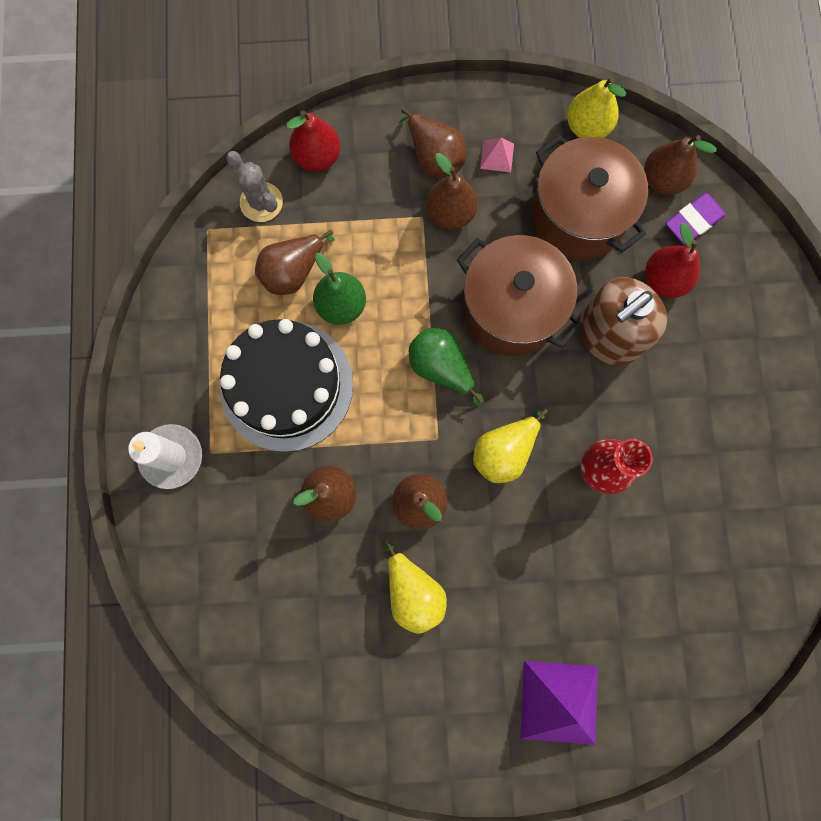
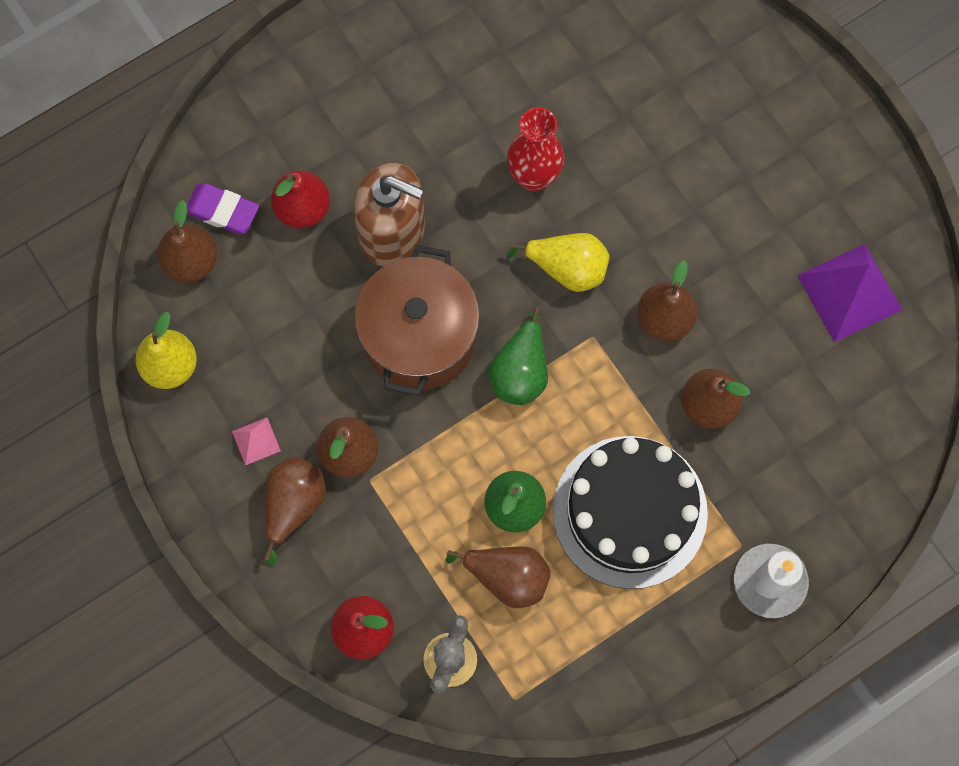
camera: 120 degrees left, 5 degrees down
(413, 591) = (747, 280): yellow pear -> none
(559, 702) = (760, 107): purple pyramid -> purple pyramid (849, 292)
(578, 216) = (280, 324): brown pot -> none

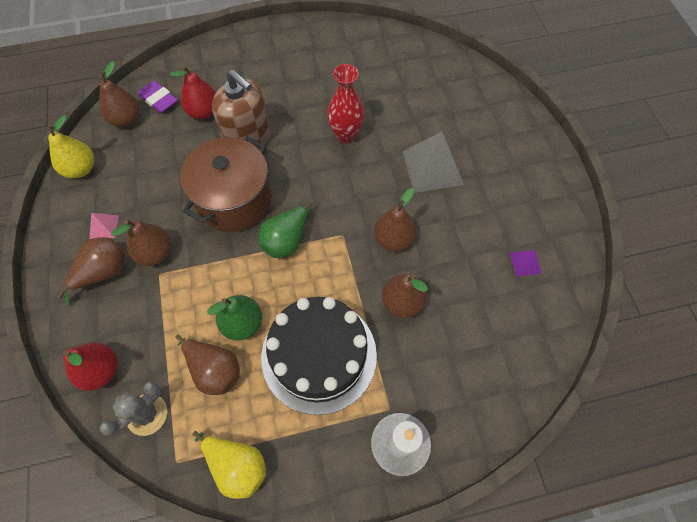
camera: 20 degrees right, 10 degrees down
(567, 268) = (343, 190): yellow pear -> yellow pear (237, 466)
(678, 188) = (432, 168): none -> grey pyramid
(849, 292) = (525, 263): purple pyramid -> purple pyramid, size x0.48

